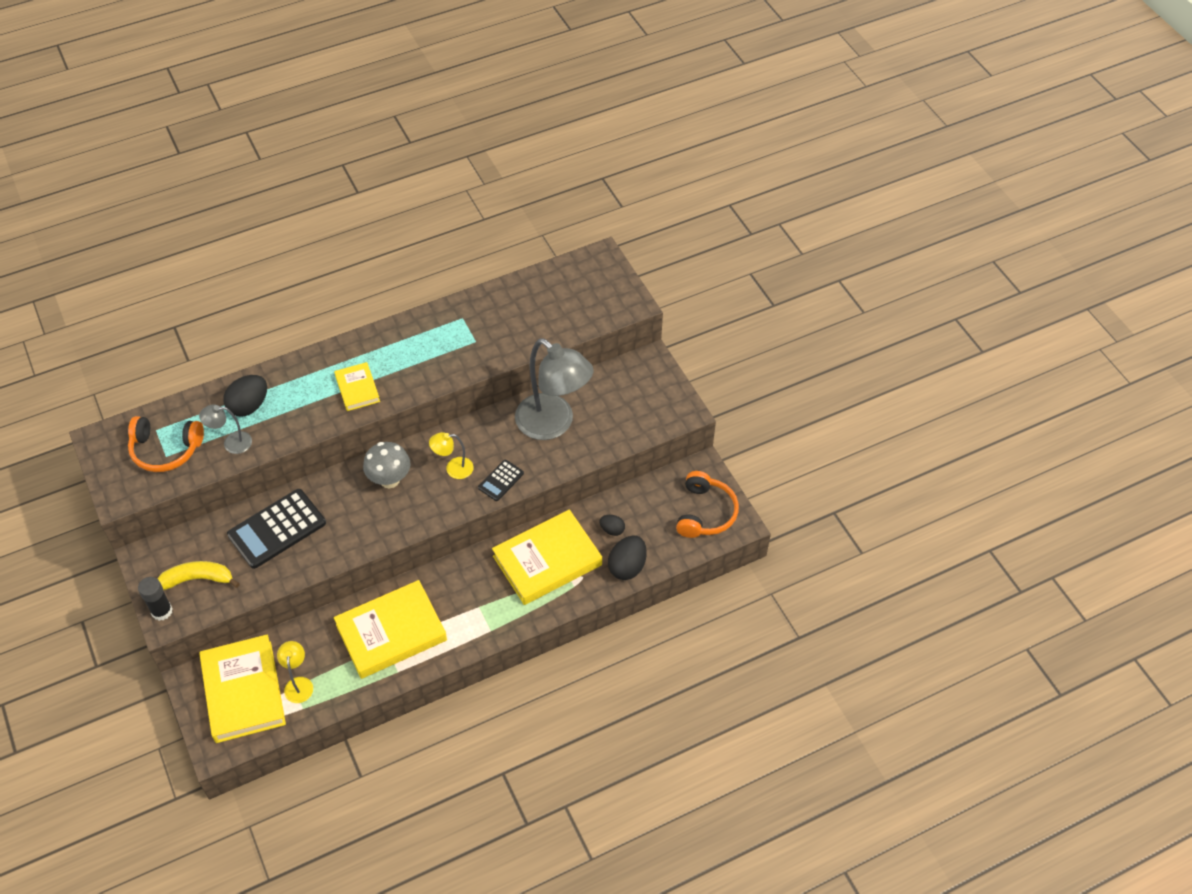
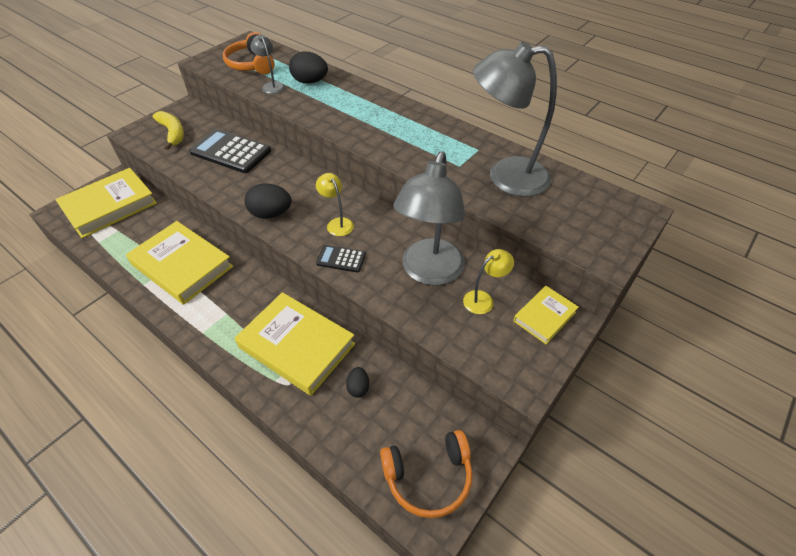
camera: 65 degrees right, 5 degrees down
(162, 611) = (141, 128): black glue stick -> none
(299, 684) = (121, 231): yellow lamp -> yellow lamp (483, 299)
(357, 389) = (359, 122): yellow book -> yellow book (544, 316)
(389, 480) = (305, 191): grey mushroom -> none
(510, 317) = (505, 177): none -> grey lamp
(627, 566) = (318, 421): black egg -> black egg (271, 214)

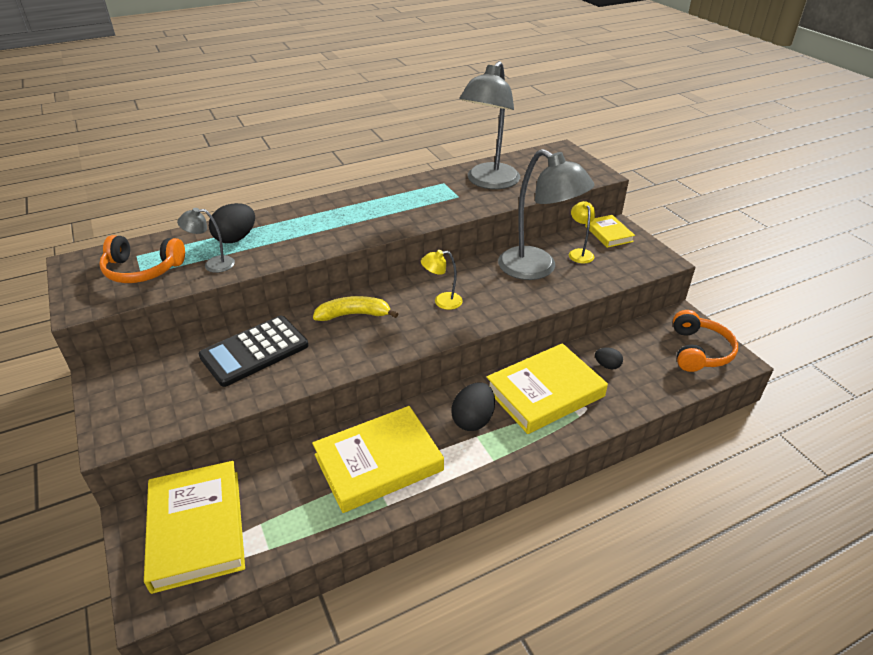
camera: 65 degrees left, 10 degrees down
(173, 133) = (158, 397): yellow banana -> yellow banana (354, 315)
(271, 214) = (395, 341): black egg -> black egg (473, 420)
(341, 259) = (492, 310): black calculator -> none

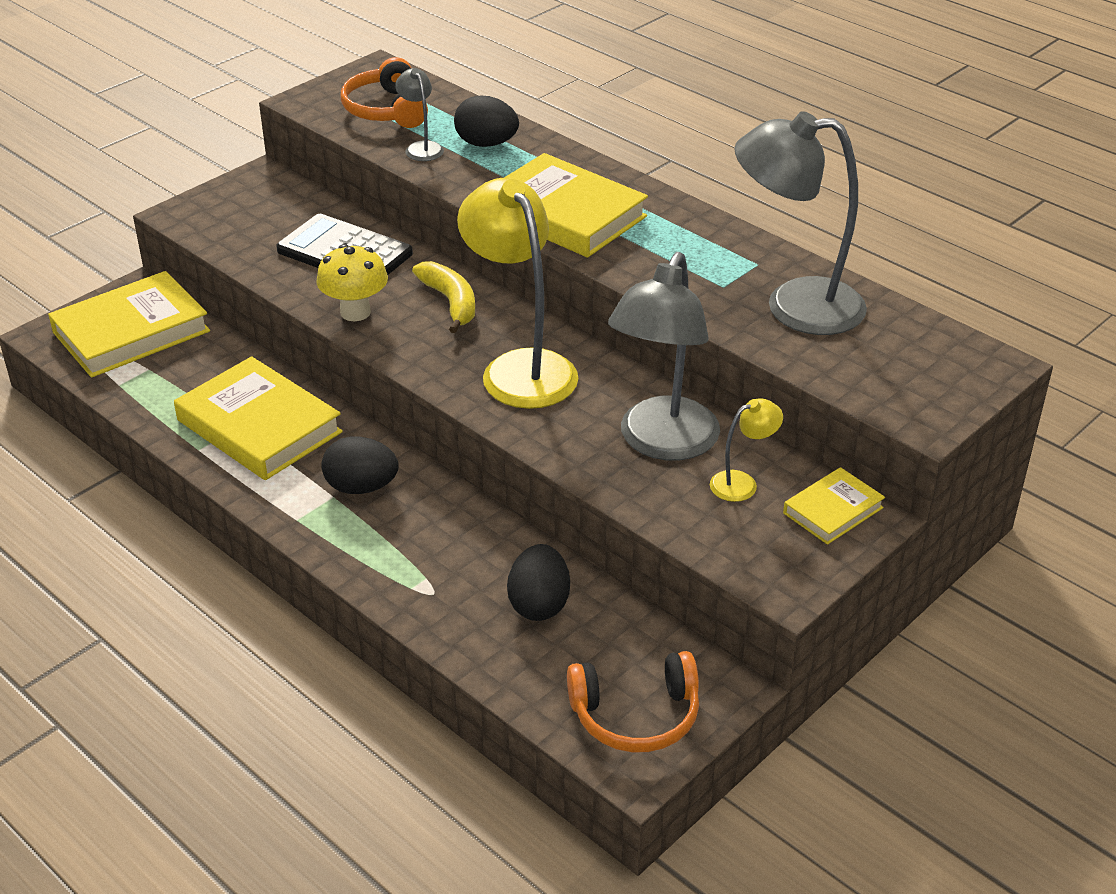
camera: 70 degrees right, 0 degrees up
(335, 359) = (355, 312): none -> yellow mushroom
(442, 301) = (520, 368): yellow lamp -> yellow lamp, size x2.20
(545, 393) = (445, 546): yellow book -> yellow book (564, 214)
(607, 365) = (539, 604): black egg -> black egg, size x1.76

